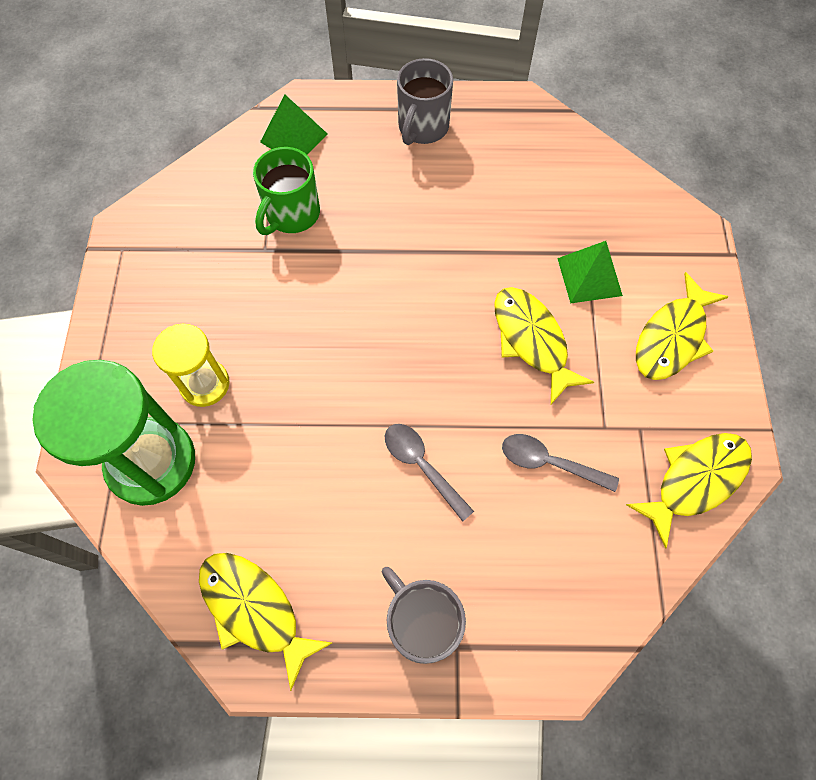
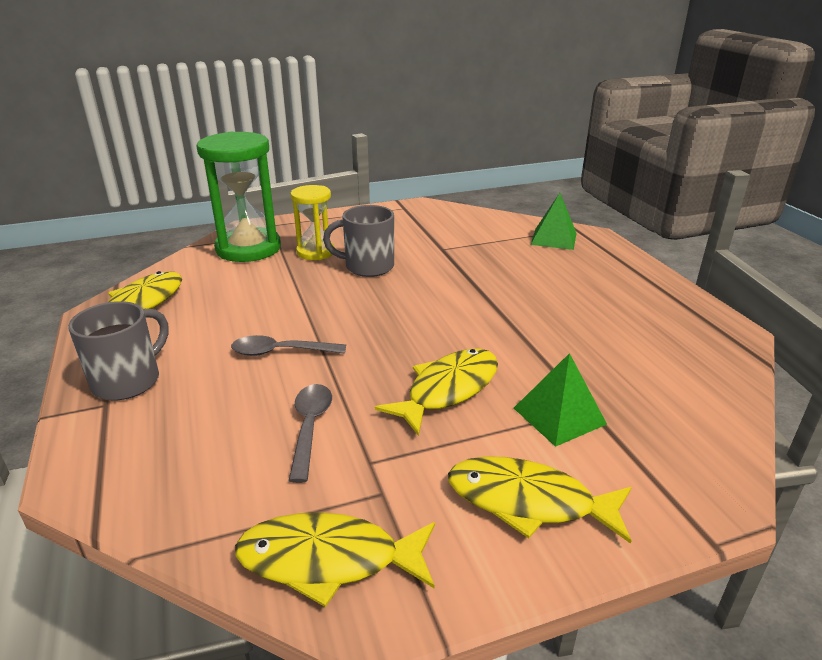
camera: 70 degrees right, 35 degrees down
(292, 214) = (482, 252): green mug -> none
(421, 466) = (280, 352): grey spoon -> grey spoon turned 120 degrees counterclockwise
(422, 128) = (631, 286): grey mug -> grey mug (367, 267)
(695, 480) = (328, 560): yellow fish -> yellow fish turned 150 degrees clockwise

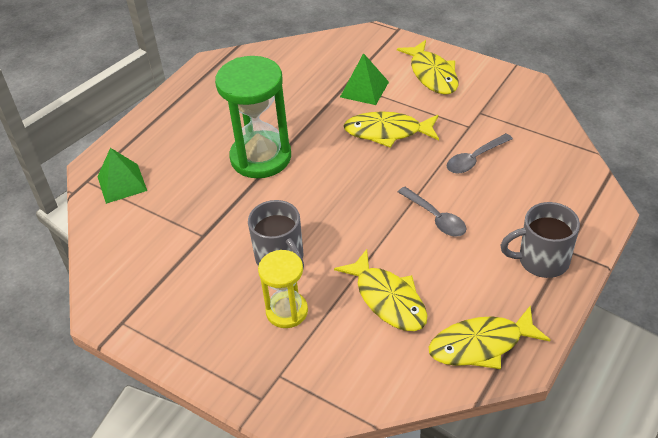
camera: 125 degrees left, 15 degrees up
(248, 248) = (327, 367): green hourglass -> green hourglass (261, 157)
(328, 560) = (526, 105): yellow fish -> yellow fish (388, 299)

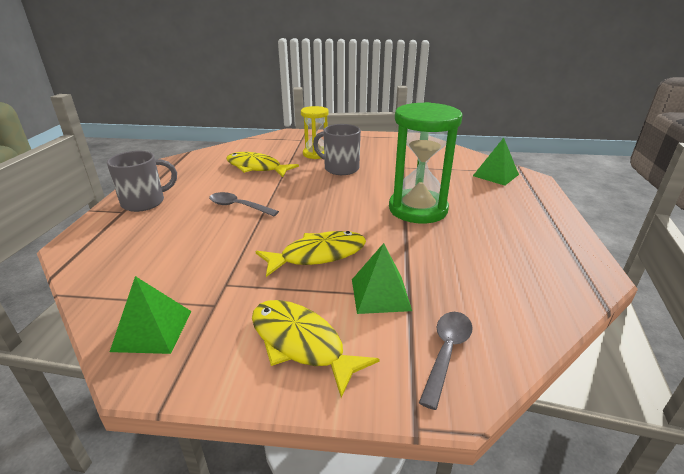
camera: 150 degrees right, 15 degrees down
(474, 159) = (212, 253): grey spoon -> grey spoon (446, 352)
(481, 345) = (190, 164): yellow fish -> none
(522, 106) = (152, 330): none -> green pyramid

